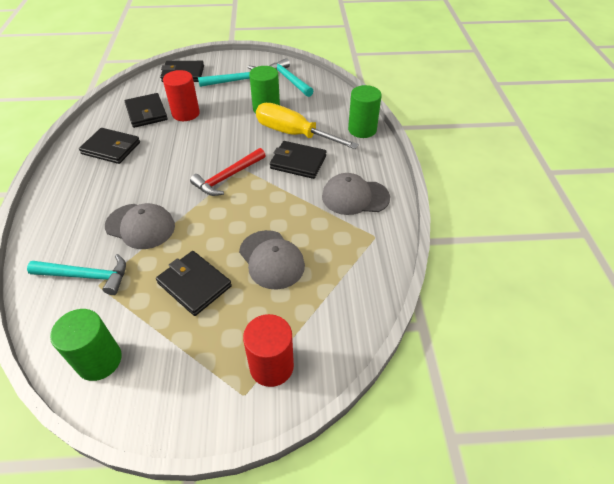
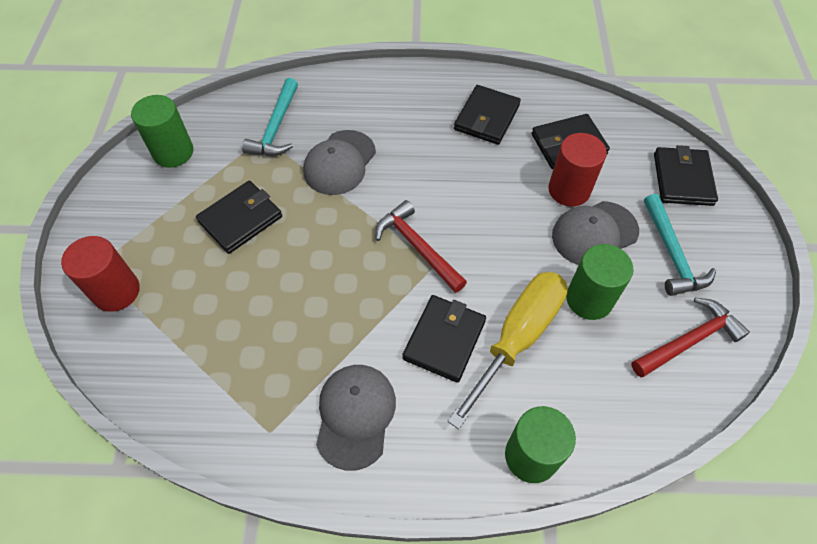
camera: 95 degrees right, 10 degrees up
(271, 259) = (258, 296): grey cap -> grey cap (594, 233)
(289, 80) = (689, 340): turquoise hammer -> red hammer

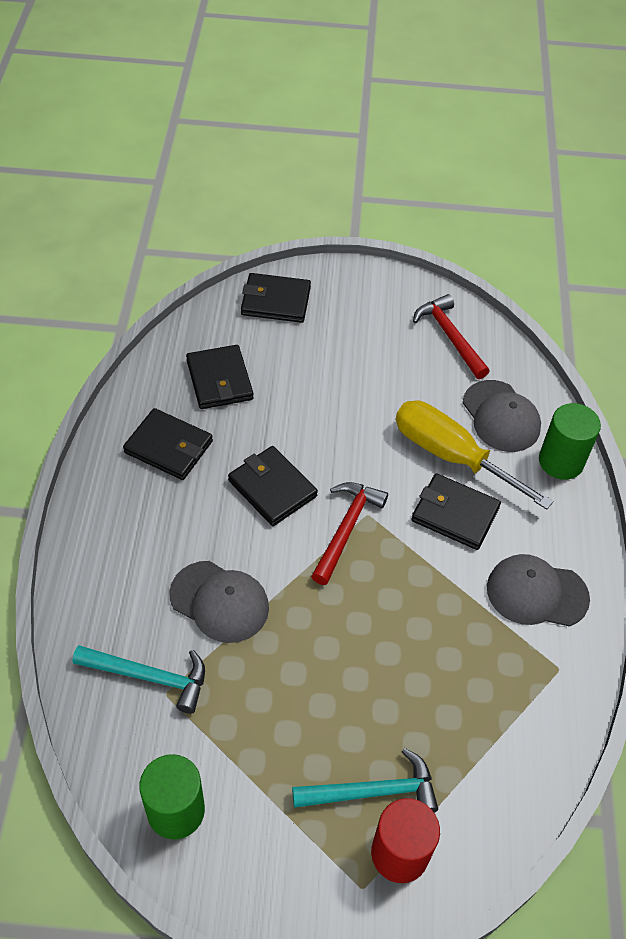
camera: 90 degrees left, 5 degrees down
(240, 219) = (298, 712): black wallet -> black wallet (272, 488)
(417, 247) = (346, 529): red hammer -> red hammer turned 150 degrees clockwise
(569, 190) = (281, 390): red cylinder -> none
(589, 299) = (410, 396): green cylinder -> none
(594, 233) = (336, 379): grey cap -> grey cap (501, 416)
(672, 254) = (362, 328): turquoise hammer -> turquoise hammer (373, 791)

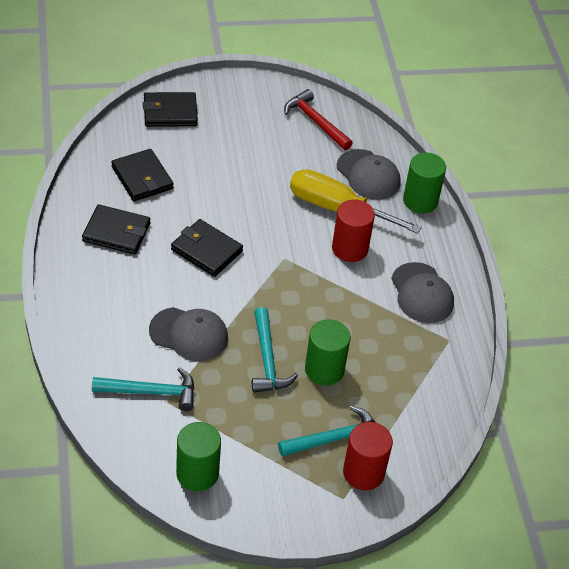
camera: 15 degrees left, 5 degrees down
(310, 656) = (267, 360): none -> turquoise hammer
(346, 529) = (271, 270): red hammer -> none
(382, 684) = (324, 370): none -> green cylinder
(455, 514) = (350, 248): black wallet -> red cylinder
(536, 593) = (422, 293): grey cap -> grey cap turned 105 degrees counterclockwise

